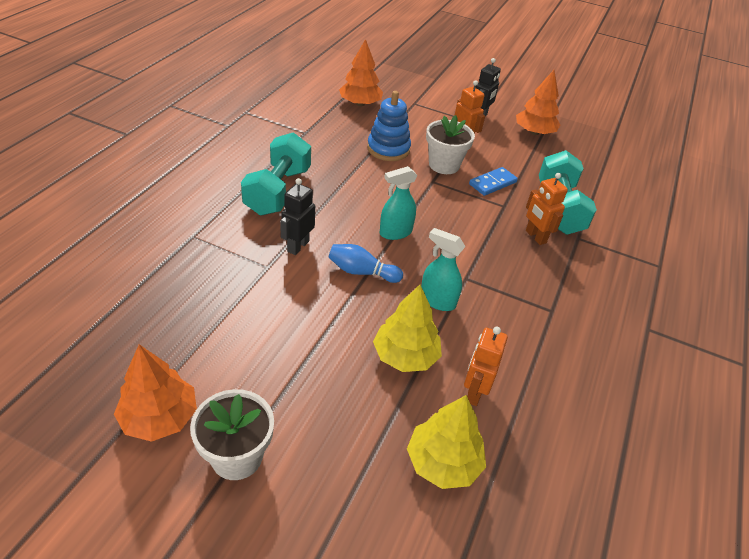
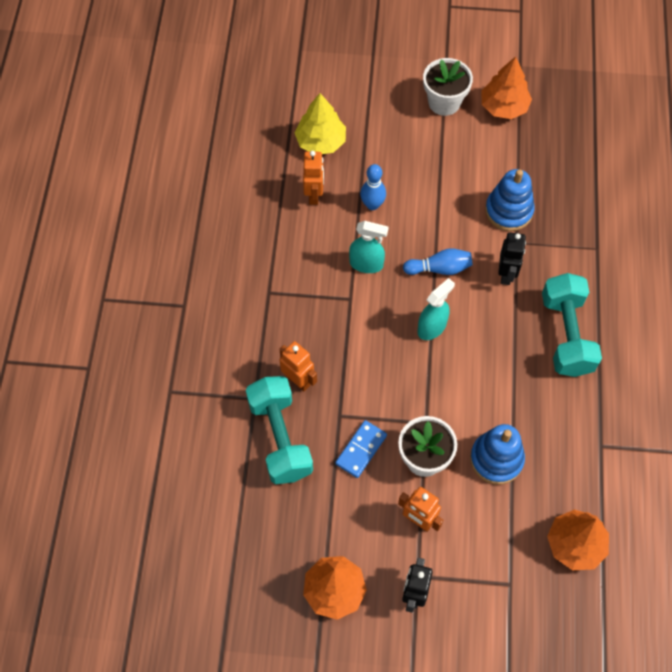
camera: 165 degrees right, 20 degrees up
(253, 296) = (508, 211): none -> blue stacking toy
(405, 356) = (372, 205): yellow tree -> blue bowling pin

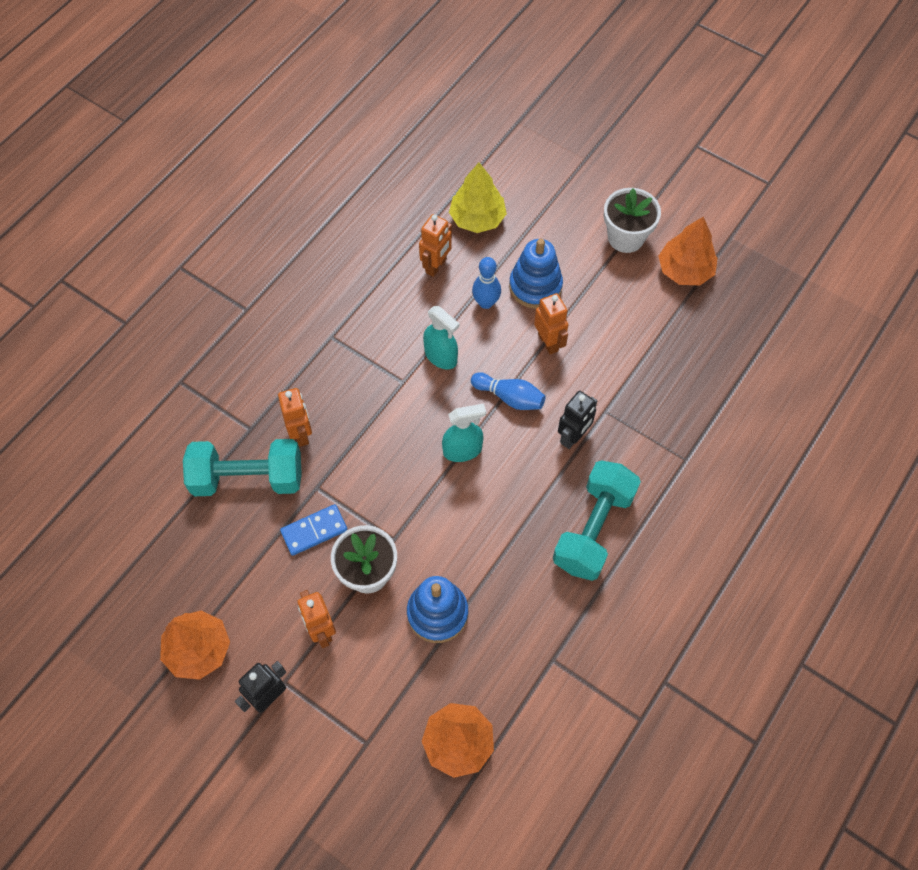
camera: 30 degrees right, 0 degrees up
(280, 438) = (248, 478): turquoise dumbbell -> turquoise dumbbell turned 75 degrees clockwise
(440, 212) = (548, 342): none -> orange robot
(508, 211) = (618, 376): blue stacking toy -> blue stacking toy (535, 286)

